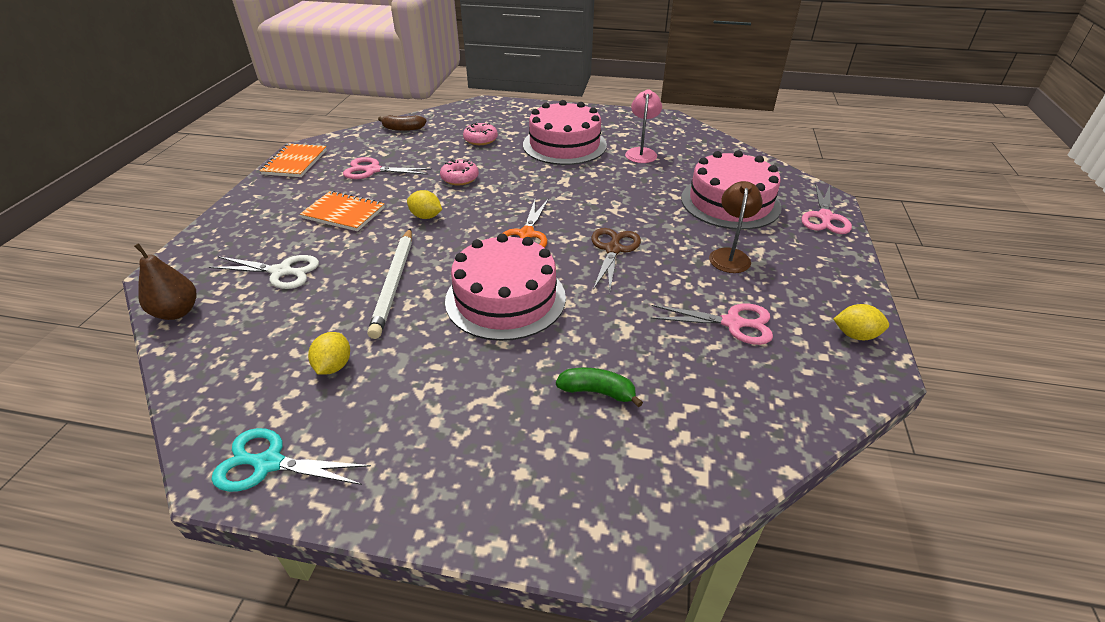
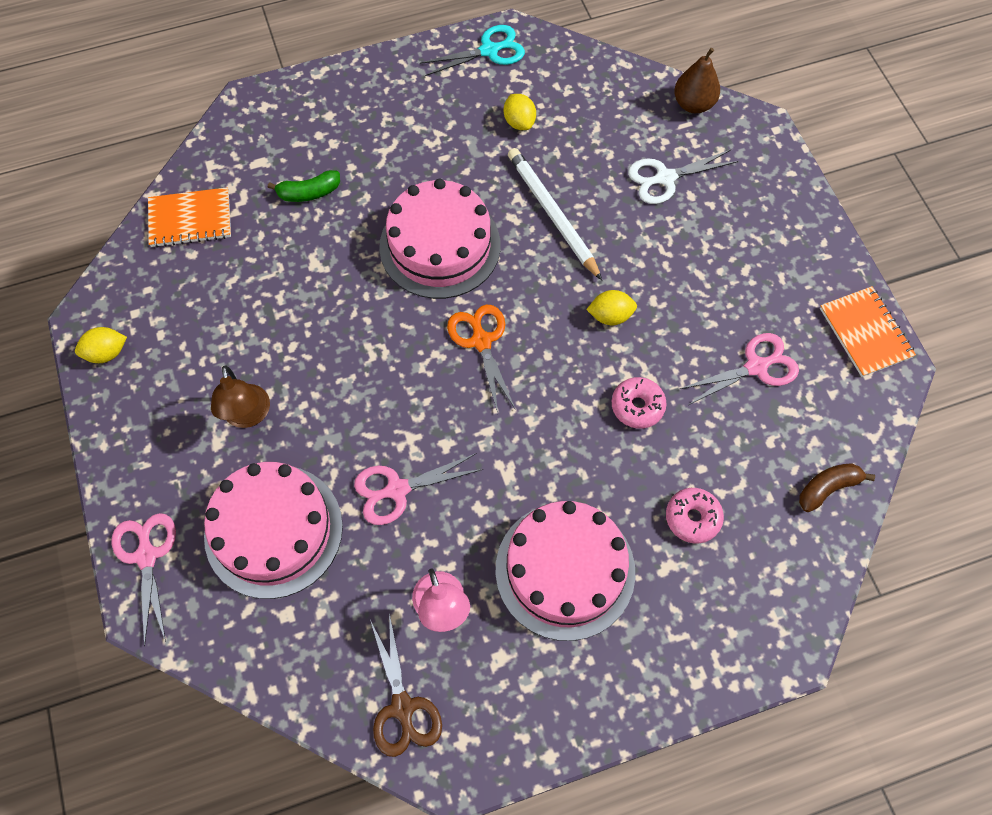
camera: 150 degrees right, 25 degrees up
(344, 213) = (701, 277): orange notebook -> orange notebook (190, 219)
(613, 250) = (376, 363): brown scissors -> brown scissors (402, 707)
(732, 323) = (222, 314): pink scissors -> pink scissors (397, 489)

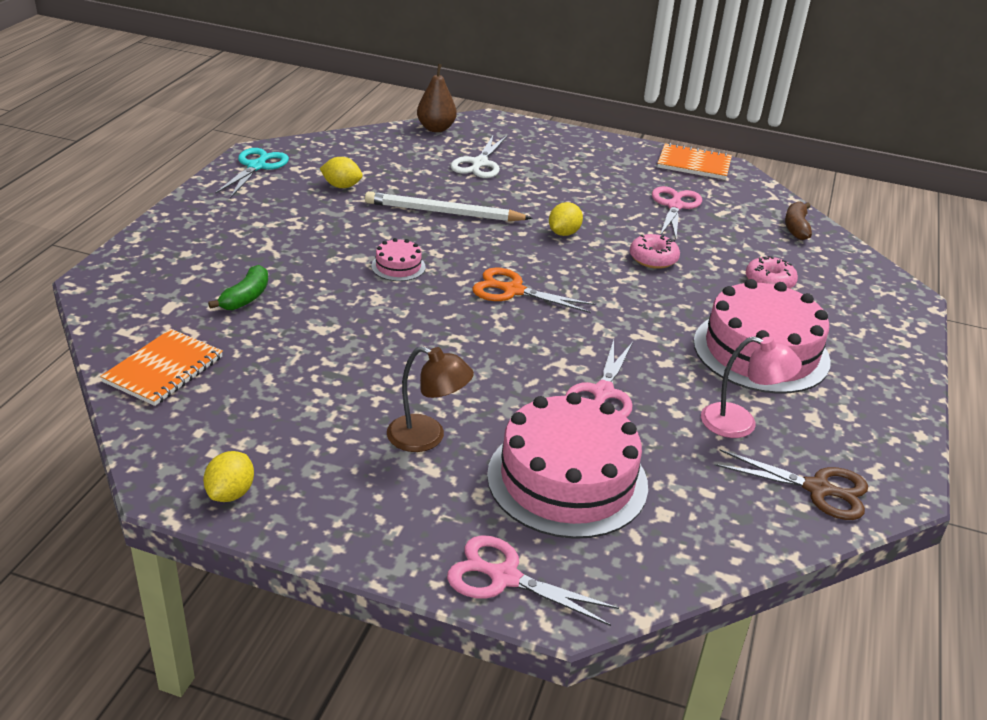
camera: 55 degrees left, 30 degrees down
(440, 246) = (398, 266): pink cake -> pink cake, size x0.43

